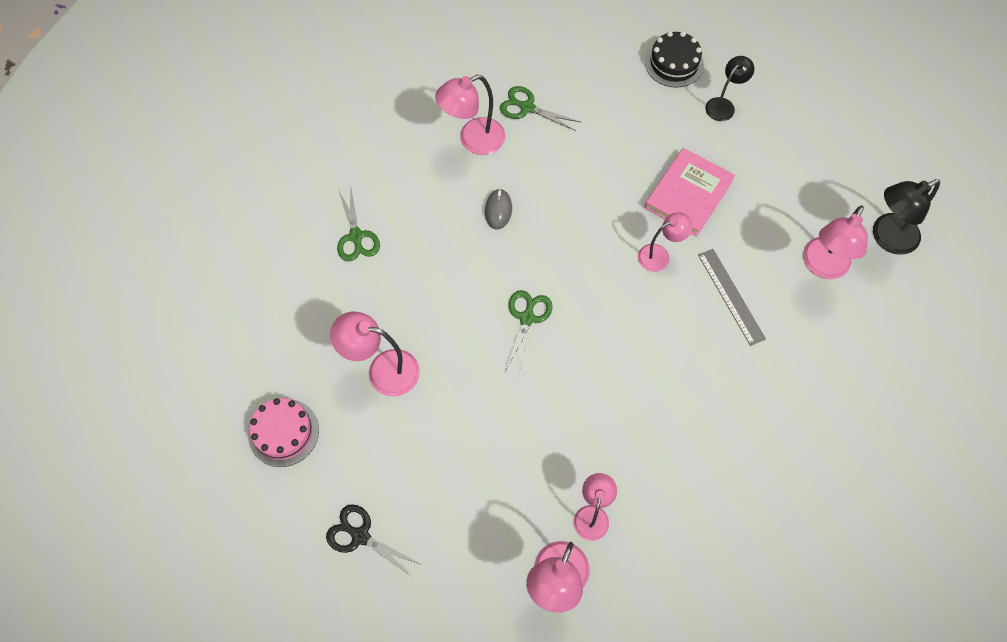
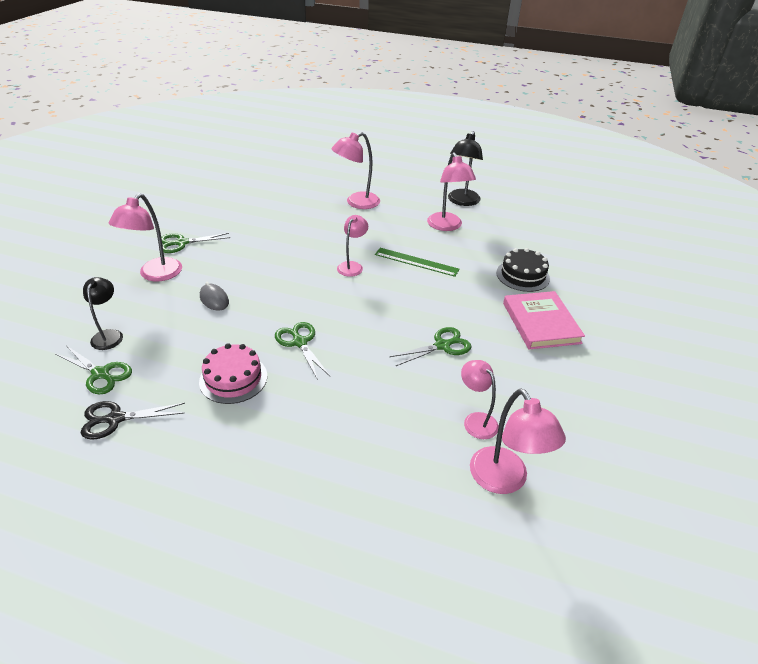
camera: 45 degrees left, 25 degrees down
(283, 432) = (149, 559): pink cake -> pink cake (233, 378)
(360, 536) = (314, 584): black scissors -> black scissors (115, 419)
(383, 370) = (211, 444): pink lamp -> pink lamp (356, 203)
(645, 419) = (442, 346): none -> green scissors
(674, 63) = (261, 188): black cake -> black cake (522, 275)
(688, 194) = (336, 233): pink book -> pink book (541, 323)
(723, 105) = (311, 191): black lamp -> black lamp (109, 335)
(731, 296) = (416, 262): grey ruler -> green ruler

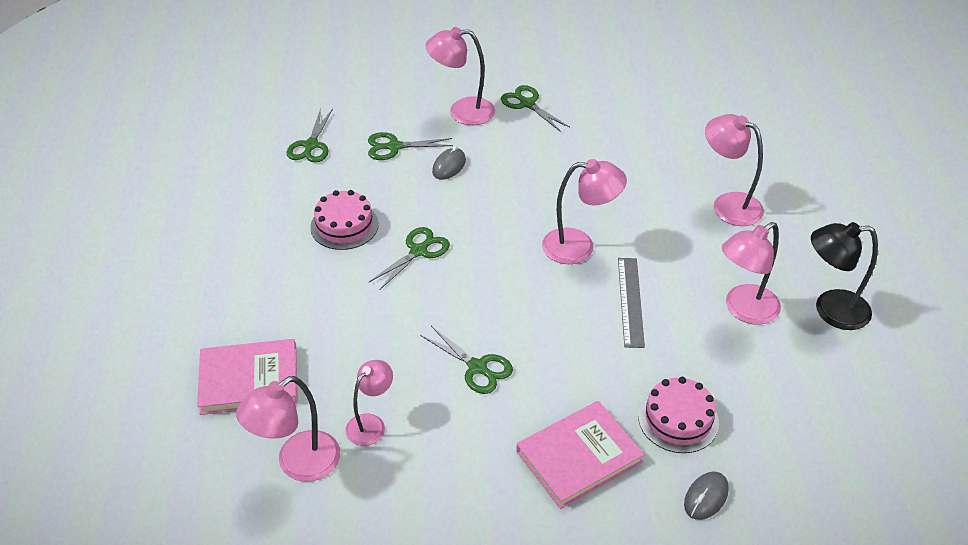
camera: 70 degrees right, 5 degrees up
(109, 335) = (360, 126): black lamp -> none
(115, 419) = (266, 178): black scissors -> none
(159, 322) = (394, 147): none -> green scissors
(352, 266) = (579, 246): pink lamp -> pink lamp, size x1.53
(390, 495) = (249, 380): none -> pink book
(416, 262) = (631, 301): green ruler -> grey ruler
(522, 275) = (678, 419): black cake -> pink cake
(584, 285) = (706, 497): none -> grey mouse

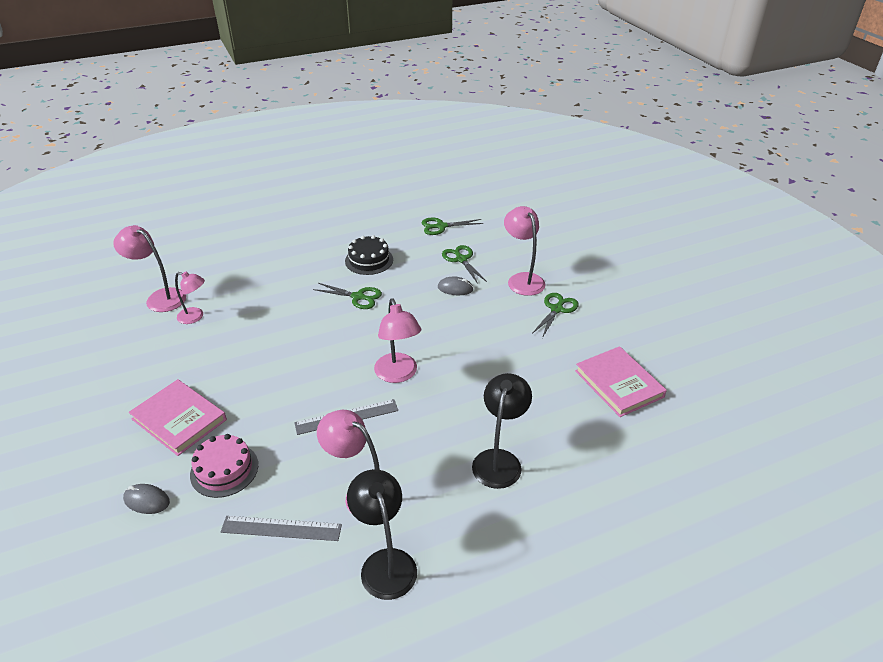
camera: 70 degrees right, 5 degrees down
(249, 380) = (222, 262): pink book -> pink book (619, 384)
(344, 225) = (369, 260): pink cake -> black cake
(477, 367) = (254, 350): green scissors -> none
(728, 205) = (499, 460): pink lamp -> black lamp
(774, 380) = (281, 528): none -> grey ruler

